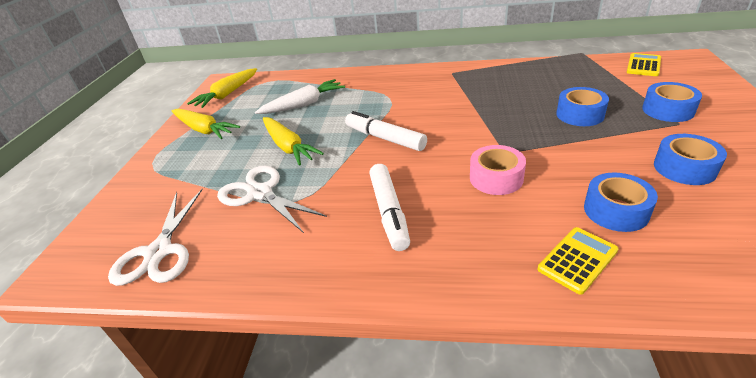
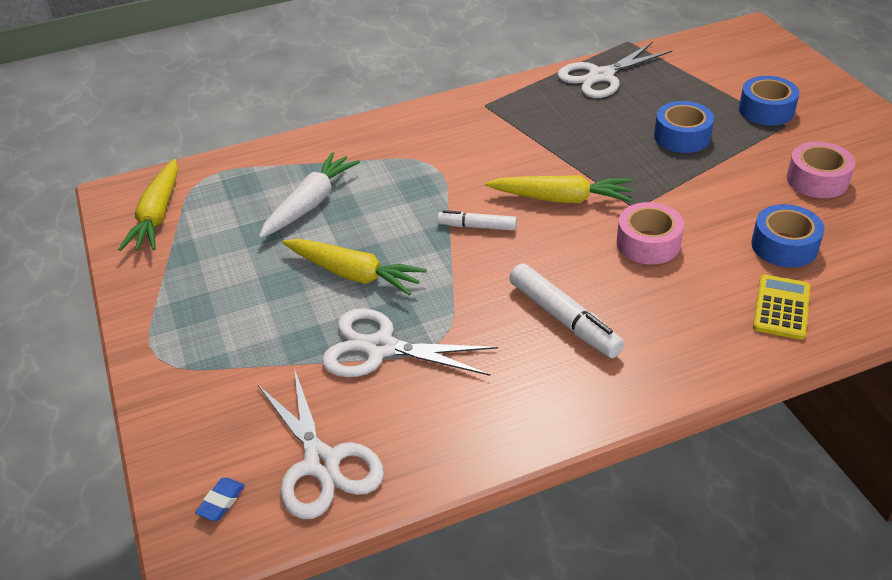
camera: 30 degrees left, 5 degrees up
(90, 253) = (221, 501): none -> blue eraser
(204, 130) = (186, 284): yellow carrot -> yellow carrot (561, 199)
(385, 138) = (477, 226): white marker -> white marker, size x0.62
(545, 69) = (601, 76): none -> white scissors
(643, 65) = (708, 50): yellow calculator -> none
(684, 168) = (817, 180): blue tape -> pink tape

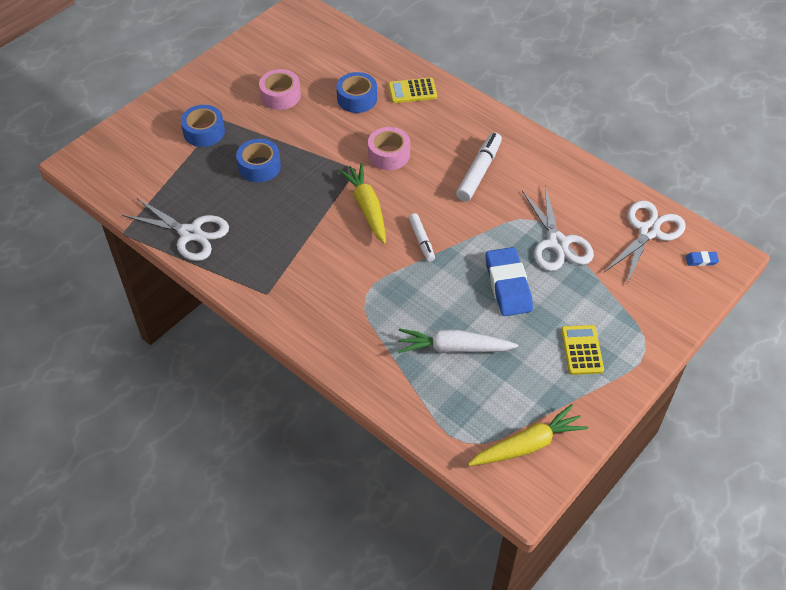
camera: 120 degrees left, 10 degrees up
(213, 300) = (582, 350): none -> yellow calculator
(354, 274) = (508, 285): yellow carrot -> blue eraser

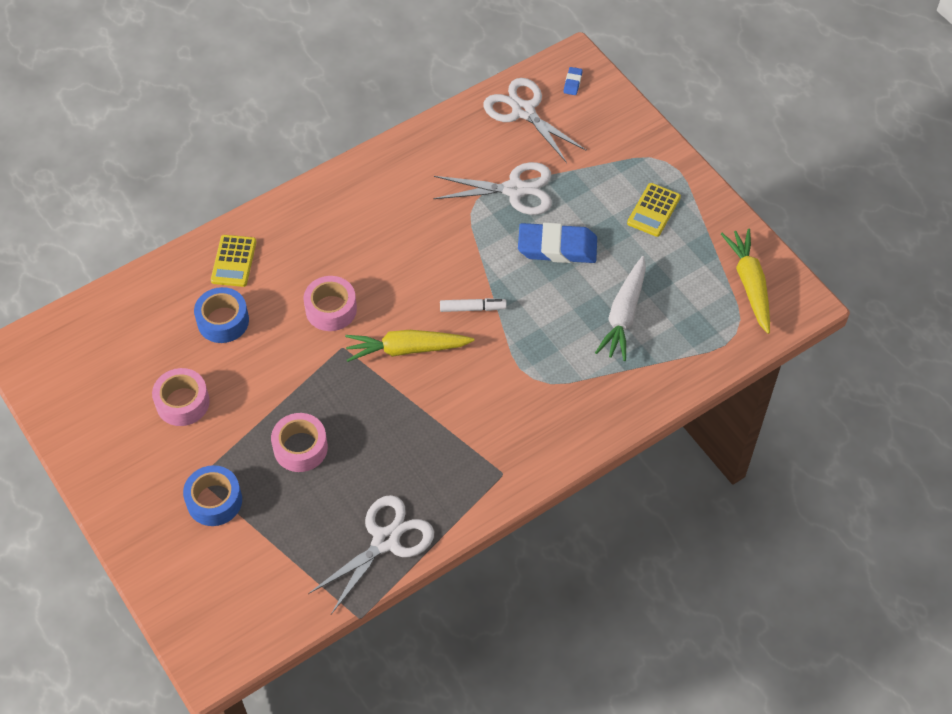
camera: 75 degrees left, 5 degrees up
(259, 166) = (300, 448): blue tape -> pink tape
(479, 172) = (390, 230): white marker -> none
(582, 350) = (653, 210): yellow calculator -> yellow calculator turned 75 degrees counterclockwise

